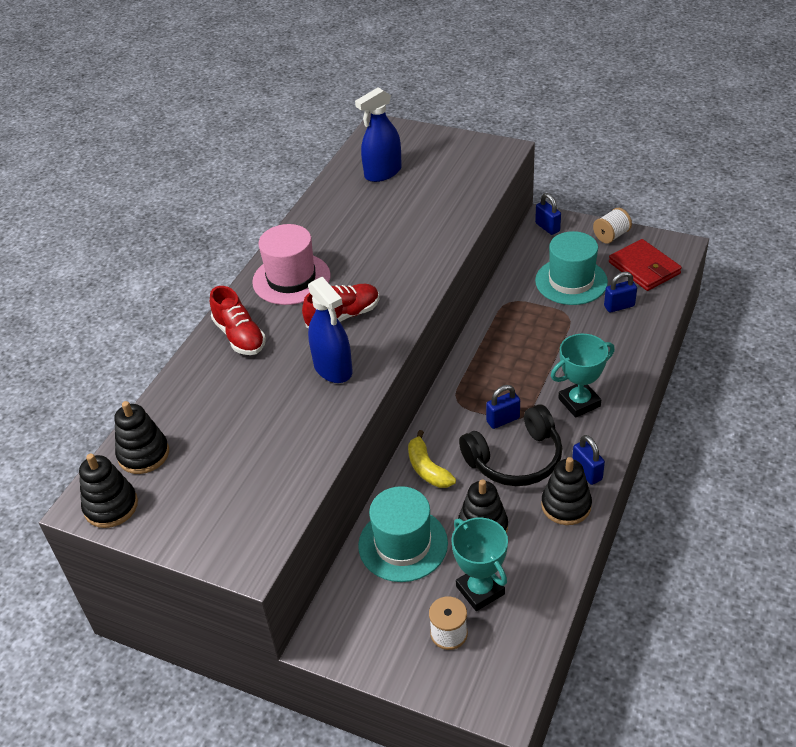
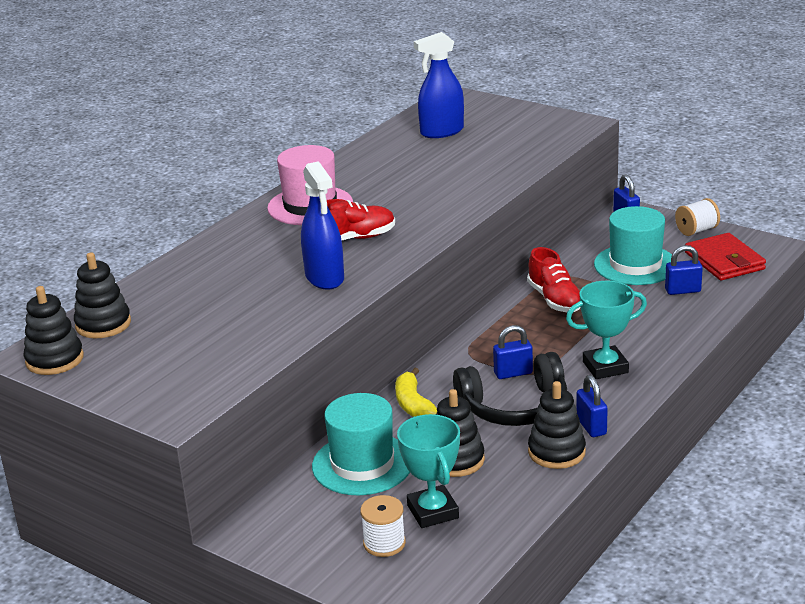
camera: 10 degrees right, 15 degrees down
(239, 336) = (238, 245): red shoe -> red shoe (555, 300)

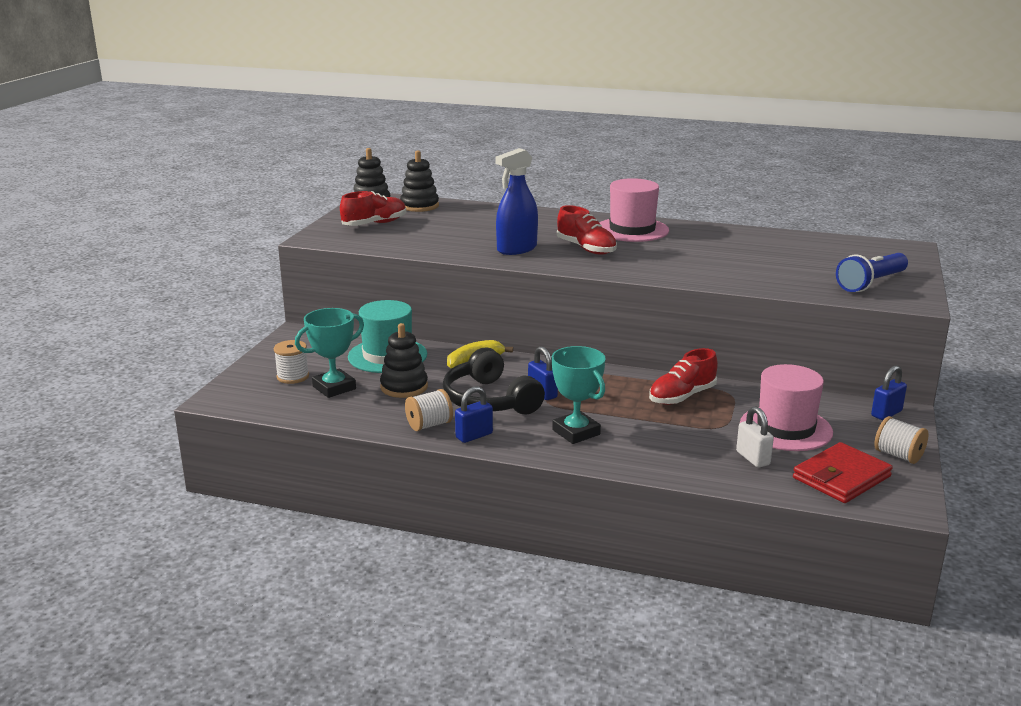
camera: 70 degrees right, 5 degrees down
(152, 363) = (374, 224): none -> red shoe
(442, 132) = (822, 252): blue spray bottle -> none
(532, 129) = (871, 283): none -> blue flashlight
(556, 452) = (429, 425): black stacking toy -> white spool
(635, 265) = (785, 428): turquoise hat -> pink hat
(683, 290) = (752, 458): blue padlock -> white padlock

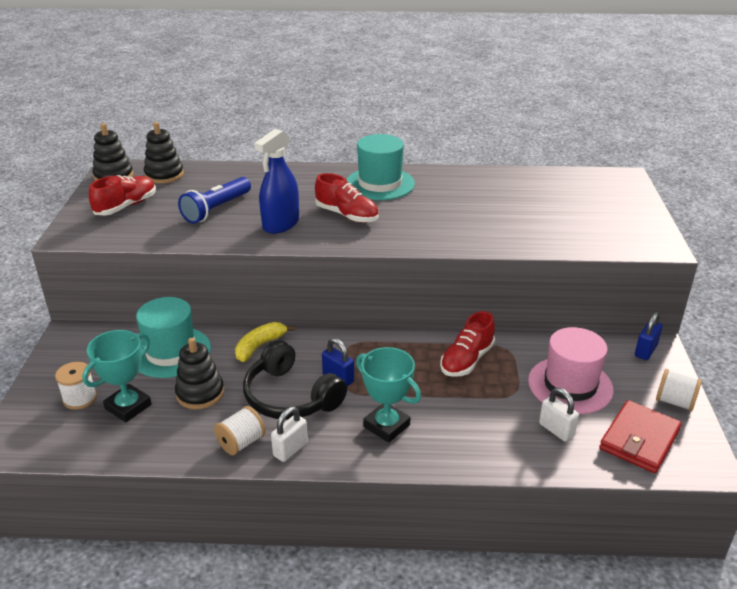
camera: 15 degrees left, 10 degrees up
(474, 436) = (290, 449): blue padlock -> white padlock
(632, 230) = (380, 184): pink hat -> turquoise hat
(871, 283) = (615, 227): blue flashlight -> blue flashlight (216, 209)

